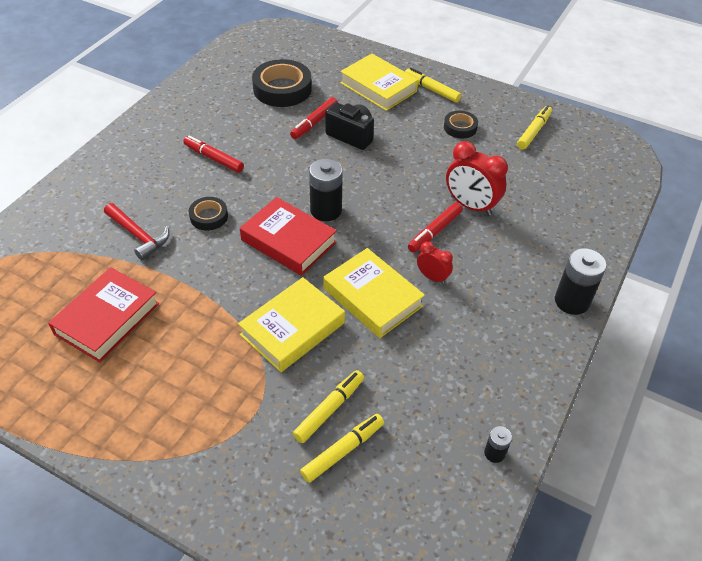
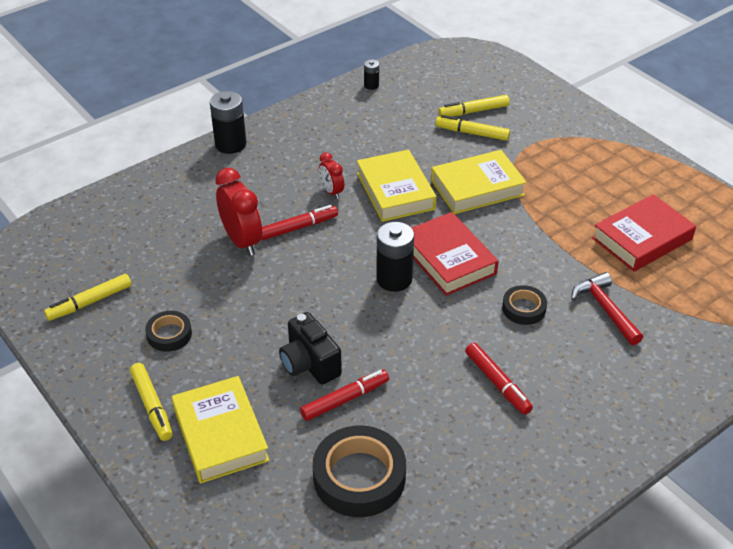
camera: 155 degrees left, 5 degrees down
(329, 409) = (472, 133): yellow marker -> yellow marker turned 45 degrees clockwise

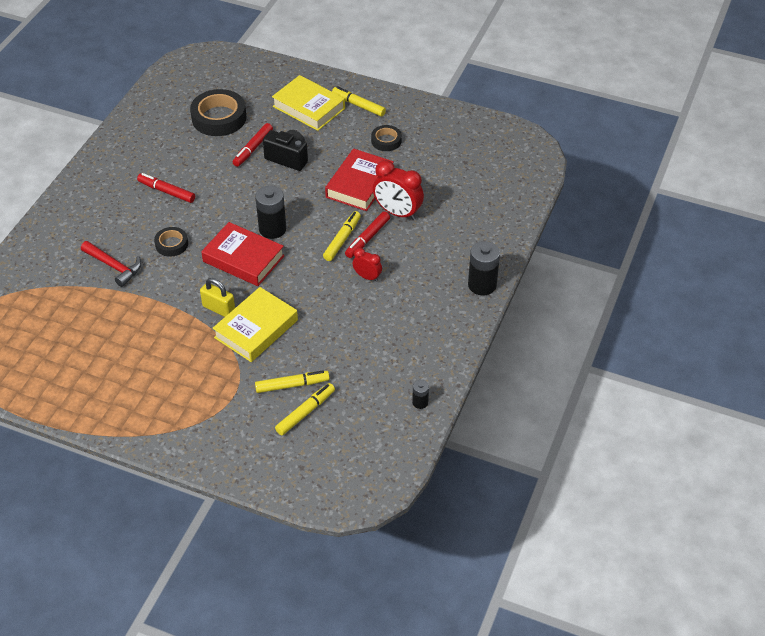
camera: 150 degrees right, 5 degrees up
(90, 302) = (453, 138): yellow marker -> yellow marker (342, 239)
(395, 191) = (319, 298): yellow book -> none
(505, 219) = (219, 309): none -> yellow padlock
(642, 239) = (103, 336): red book -> red book (359, 184)

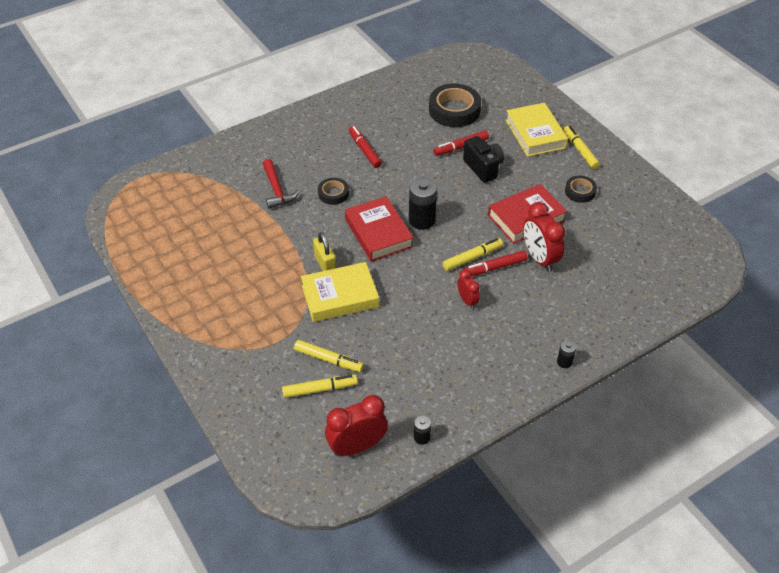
camera: 35 degrees right, 0 degrees up
(375, 438) = (357, 446): none -> red clock
(482, 285) = (564, 362): black battery -> black battery, size x0.52

